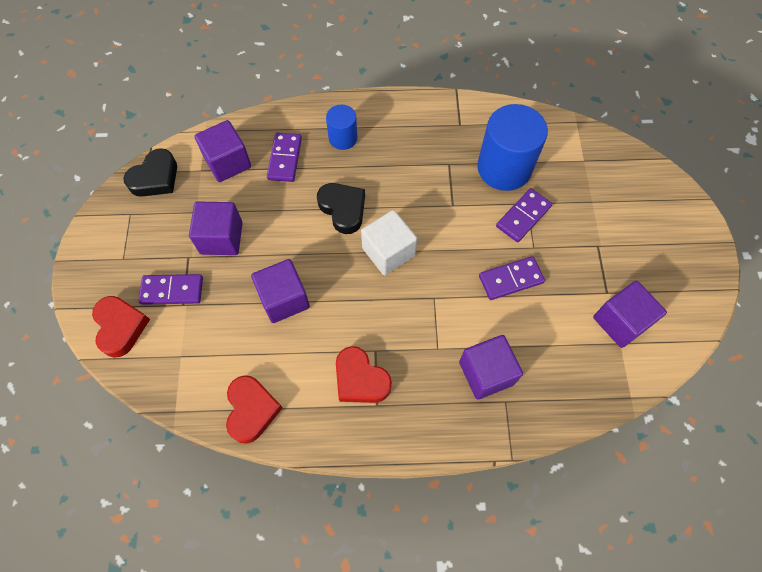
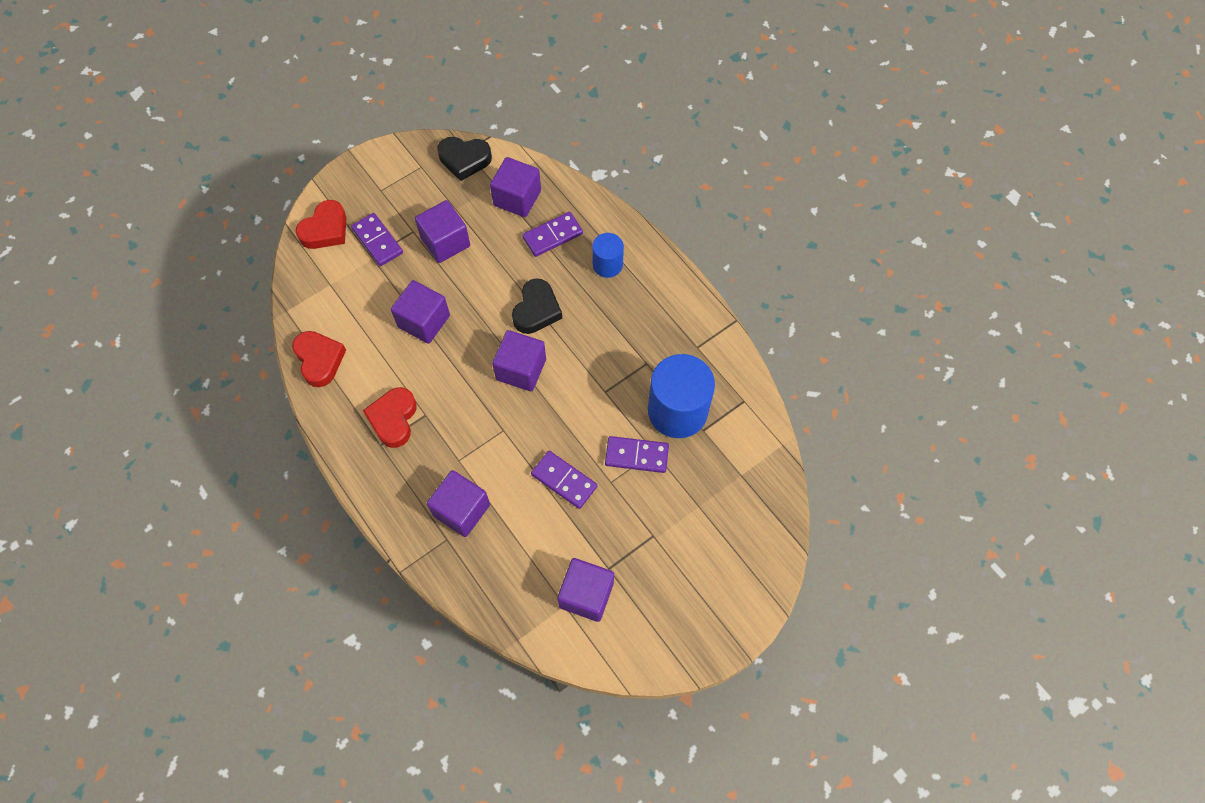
camera: 55 degrees right, 0 degrees up
(251, 410) = (319, 360): red heart -> red heart turned 75 degrees counterclockwise
(388, 252) = (521, 369): white cube -> purple cube

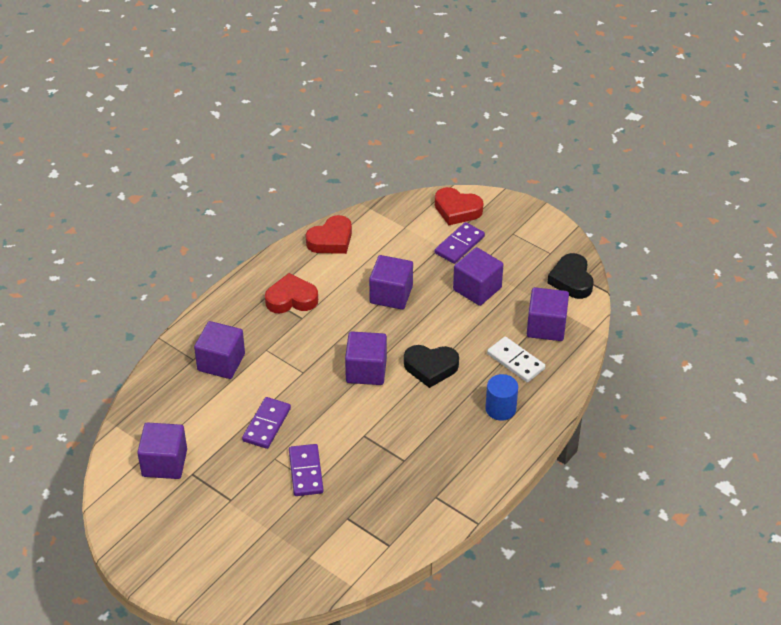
camera: 75 degrees right, 20 degrees down
(552, 236) = (515, 361): purple domino -> white domino
(677, 411) = (361, 494): blue cylinder -> none

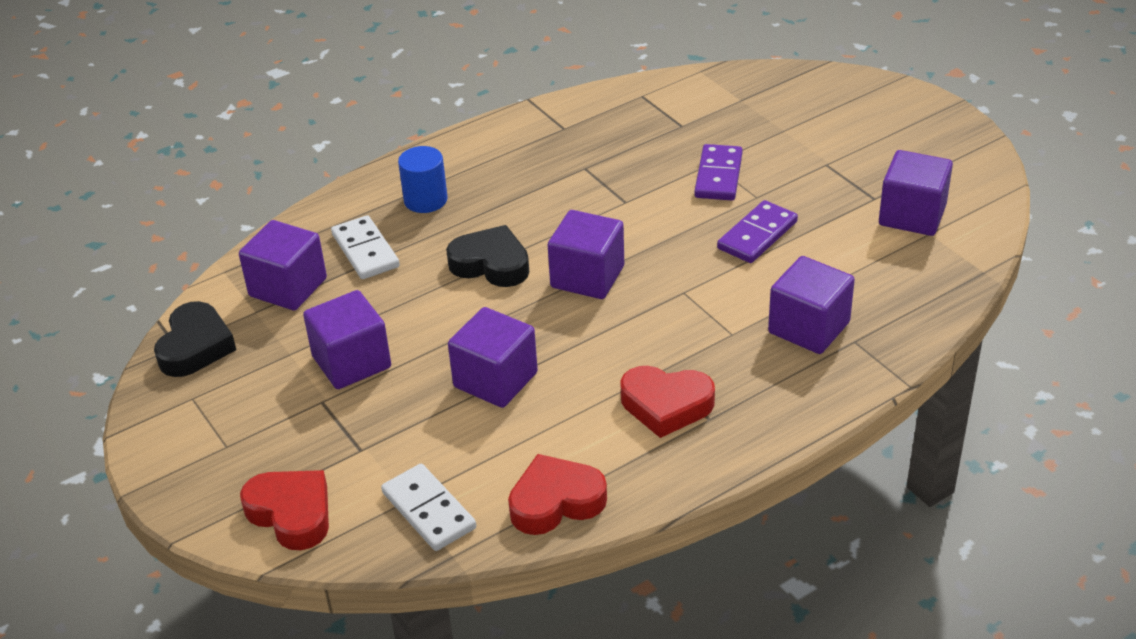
camera: 160 degrees left, 5 degrees down
(391, 224) = (428, 510): none -> white domino
(459, 245) = (331, 443): purple domino -> none

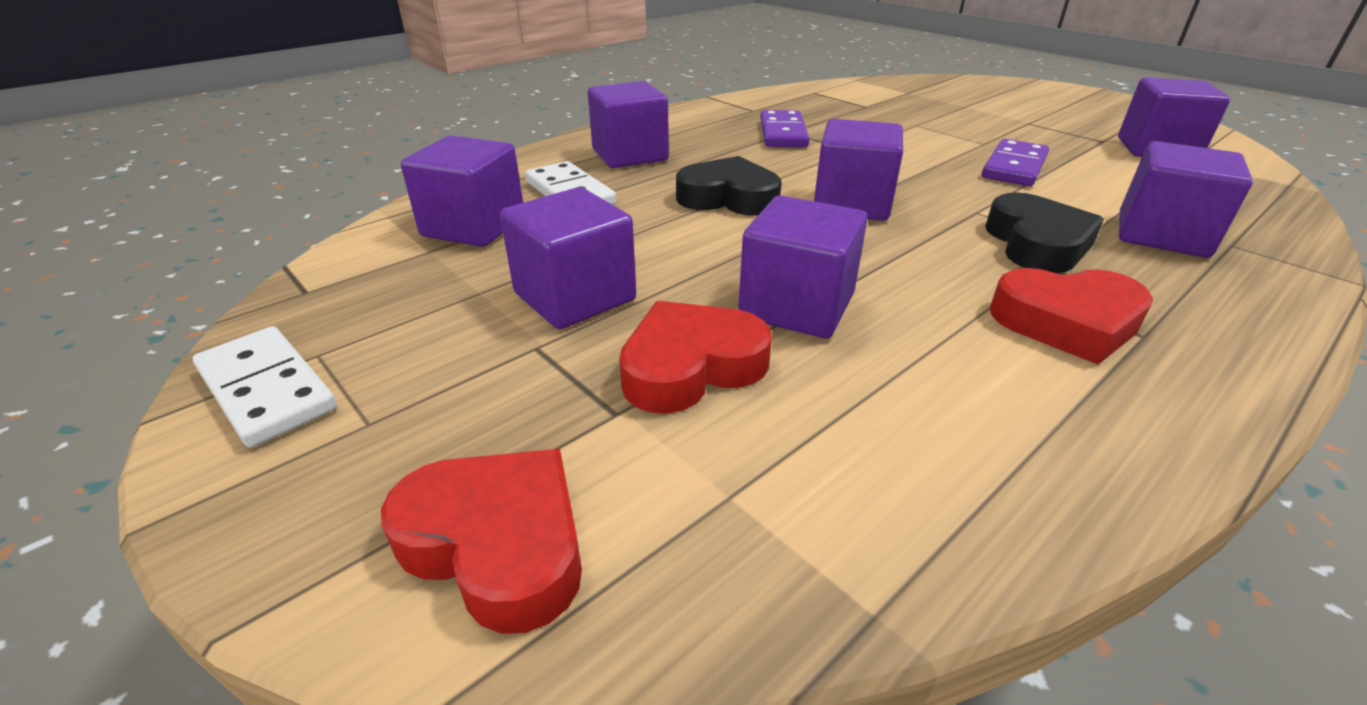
camera: 10 degrees left, 5 degrees down
(195, 346) = (335, 290): black heart -> black heart (1036, 244)
(425, 200) = (630, 155): blue cylinder -> purple cube
(428, 510) = (780, 514): white domino -> white domino (266, 390)
(556, 501) = (1011, 478): red heart -> red heart (691, 367)
(718, 176) = (931, 132): purple domino -> purple domino (783, 133)

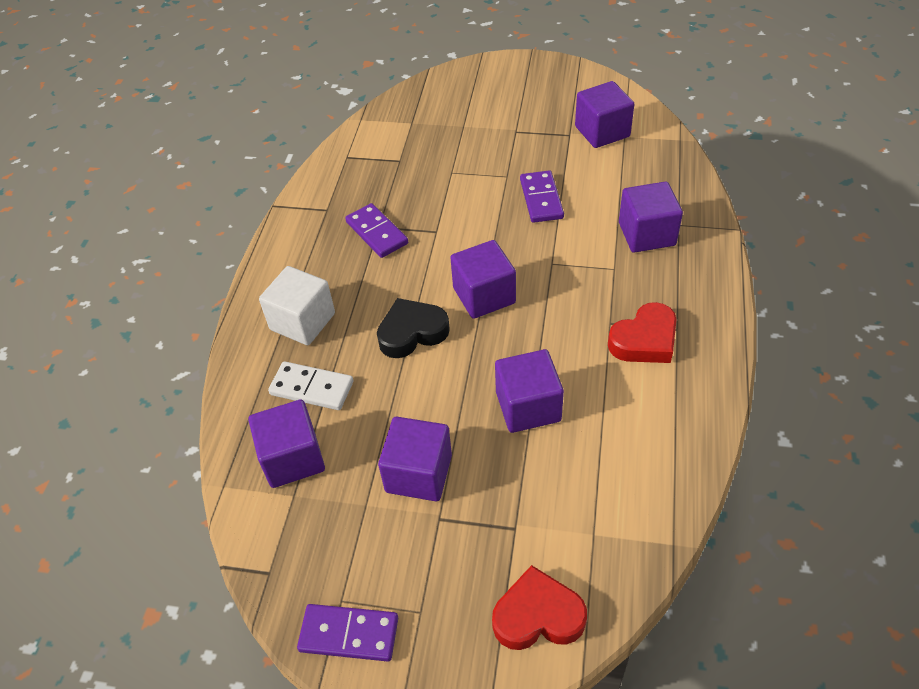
camera: 35 degrees left, 15 degrees up
(266, 390) = (349, 634): white domino -> purple domino
(630, 155) = (302, 321): purple cube -> white cube
(691, 367) = (519, 480): red heart -> none
(1036, 244) = (597, 279): black heart -> none

